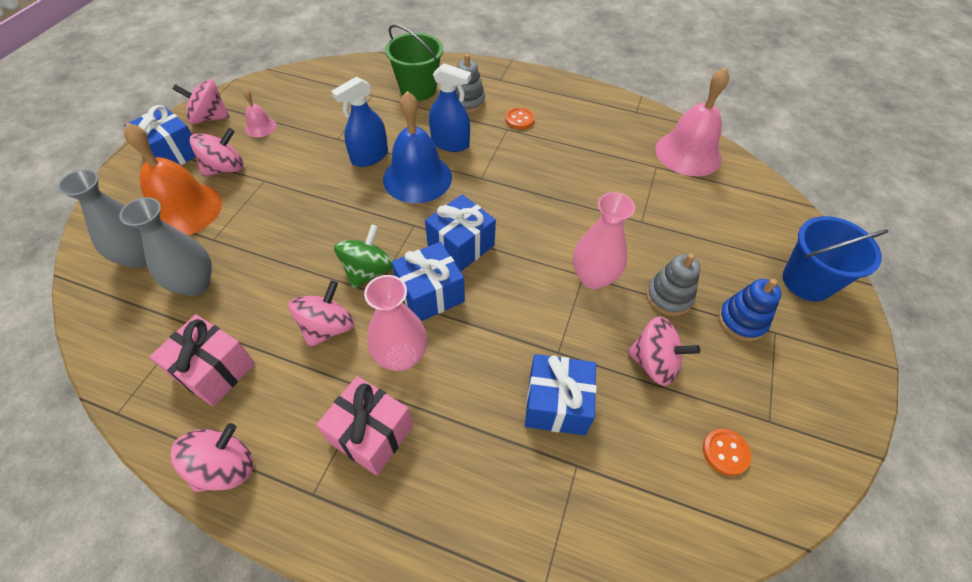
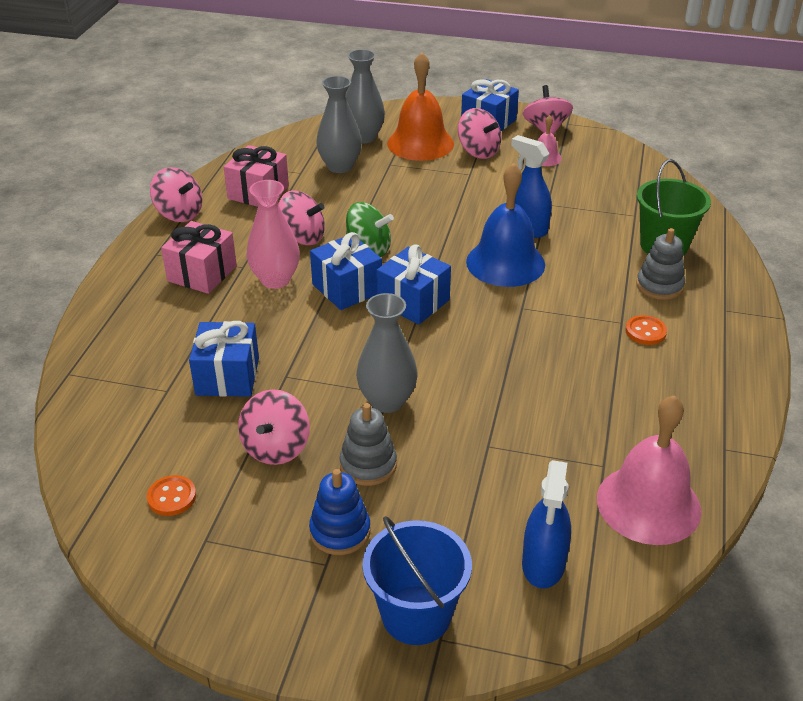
camera: 85 degrees right, 15 degrees down
(450, 143) = (573, 280): blue spray bottle -> blue spray bottle (543, 564)
(593, 277) = (387, 401): pink vase -> grey vase

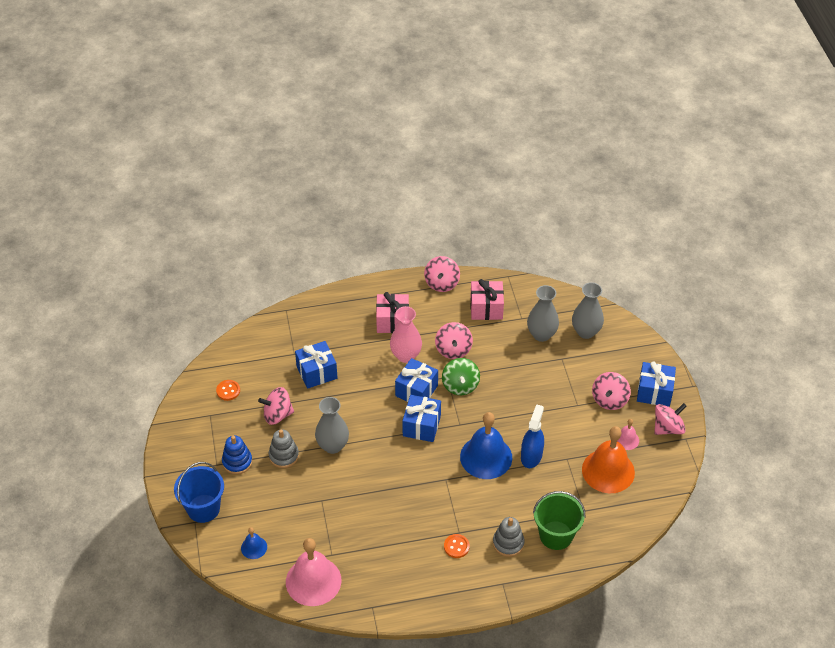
camera: 65 degrees right, 10 degrees up
(420, 143) = (599, 364): orange bell -> orange bell (608, 471)
(543, 564) = (254, 547): blue spray bottle -> blue bell

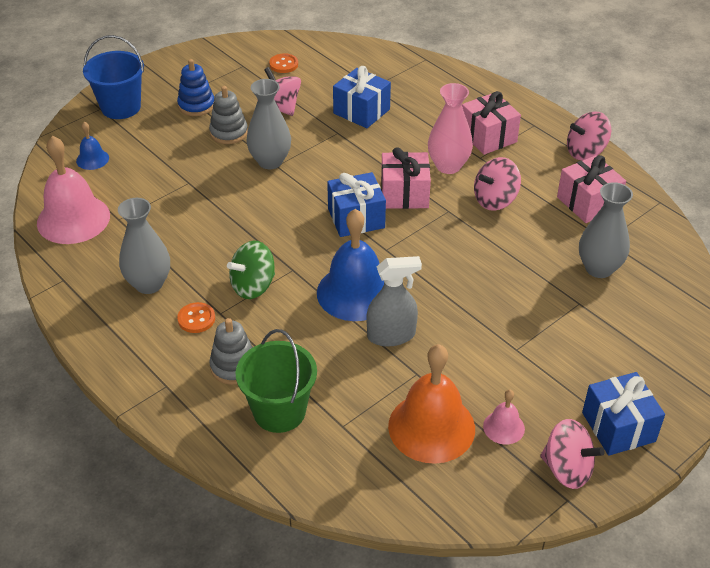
camera: 60 degrees right, 5 degrees down
(416, 391) = (404, 194): blue gift -> pink gift
(460, 385) = (446, 227): green spinning top -> green spinning top (253, 286)
(531, 456) = (391, 335): blue spray bottle -> grey spray bottle
(586, 332) = (649, 310): grey vase -> grey vase (149, 284)
(609, 400) = (557, 380): pink spinning top -> none

